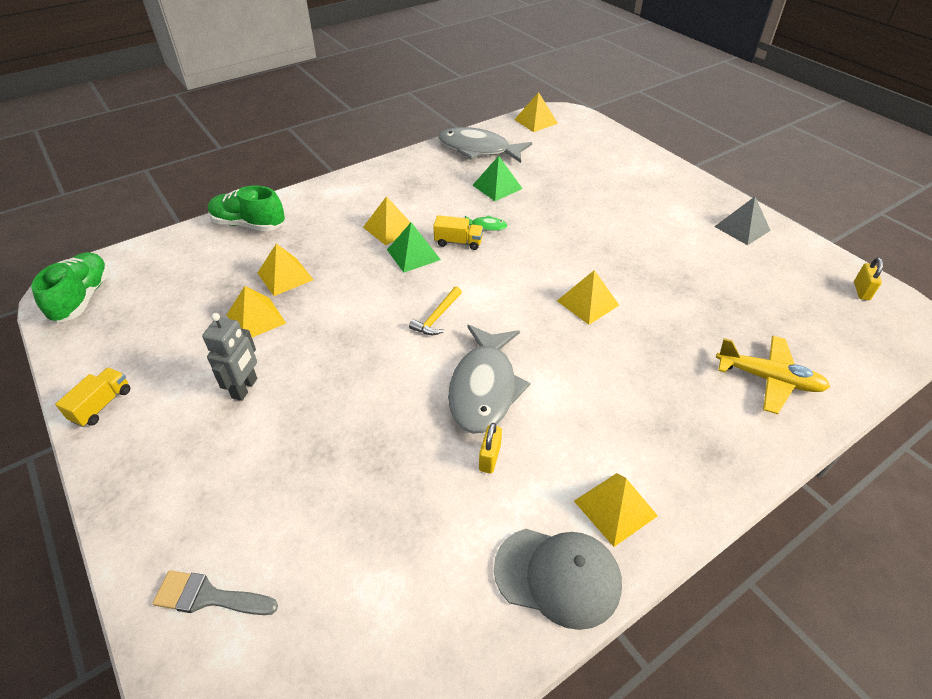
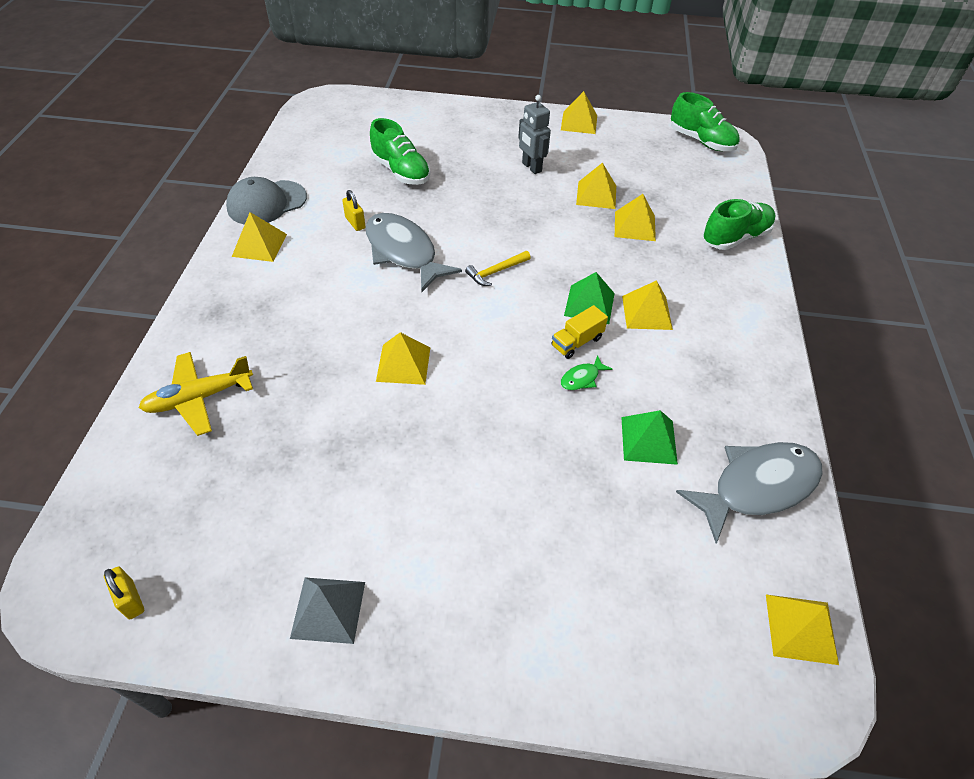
camera: 130 degrees right, 5 degrees up
(102, 405) = (579, 122): yellow truck -> yellow pyramid
(208, 597) = (412, 115): grey brush -> none
(360, 494) = (401, 171): none -> green shoe
(437, 317) = (496, 272): yellow hammer -> yellow hammer turned 105 degrees counterclockwise

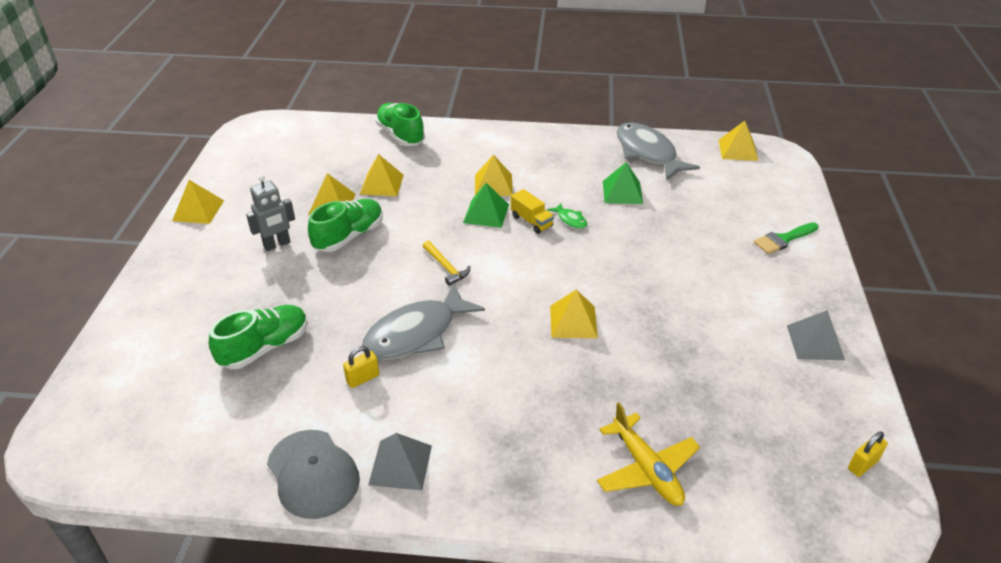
camera: 90 degrees left, 10 degrees down
(259, 245) = (400, 465): yellow pyramid -> grey pyramid
(548, 633) = (783, 239): none -> green brush
(701, 141) = (255, 138): green shoe -> green shoe (349, 236)

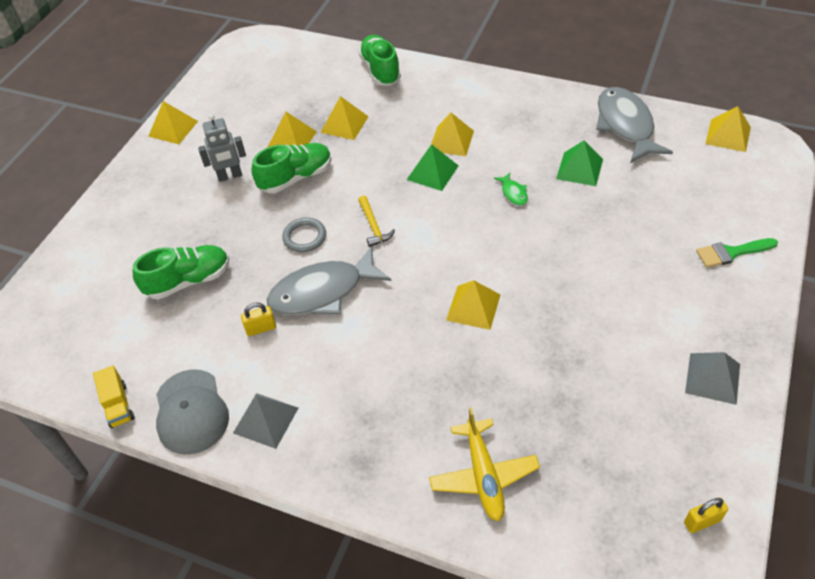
camera: 20 degrees right, 10 degrees up
(378, 287) = (304, 237): none -> grey ring
(531, 221) = (474, 188): yellow truck -> yellow truck (118, 405)

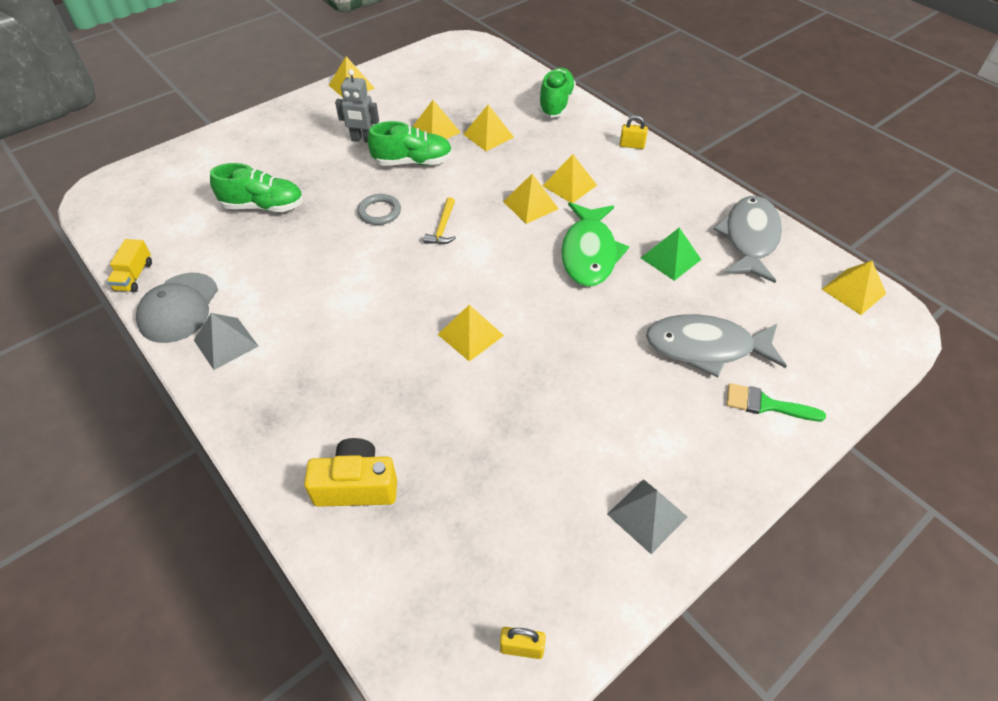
camera: 25 degrees right, 0 degrees up
(261, 328) = (284, 269): yellow padlock -> yellow padlock (631, 145)
(323, 292) = (356, 262): grey fish -> grey fish (706, 347)
(432, 172) = (530, 205): green pyramid -> yellow pyramid
(483, 475) = (356, 485): yellow plane -> yellow camera
(513, 193) = (589, 253): green fish -> green fish, size x2.41

